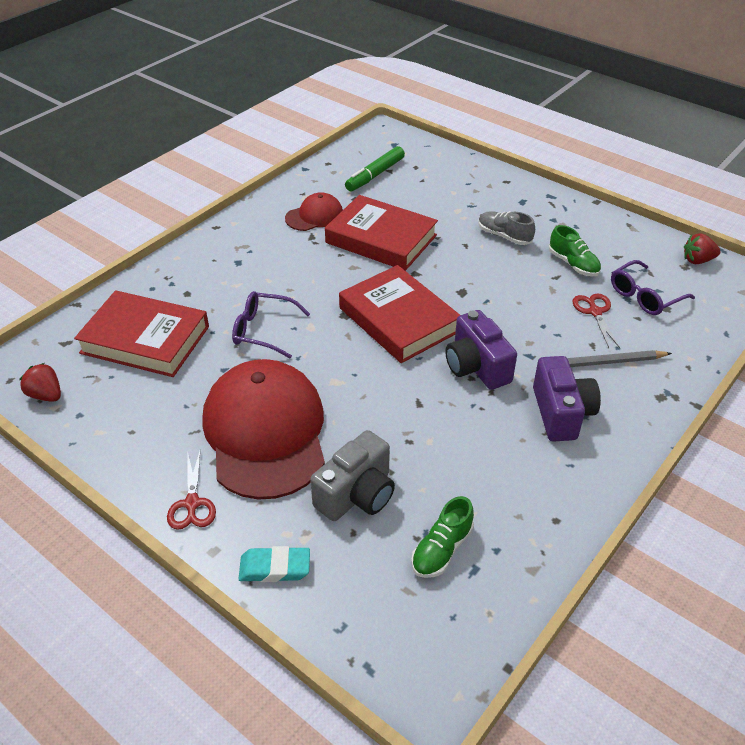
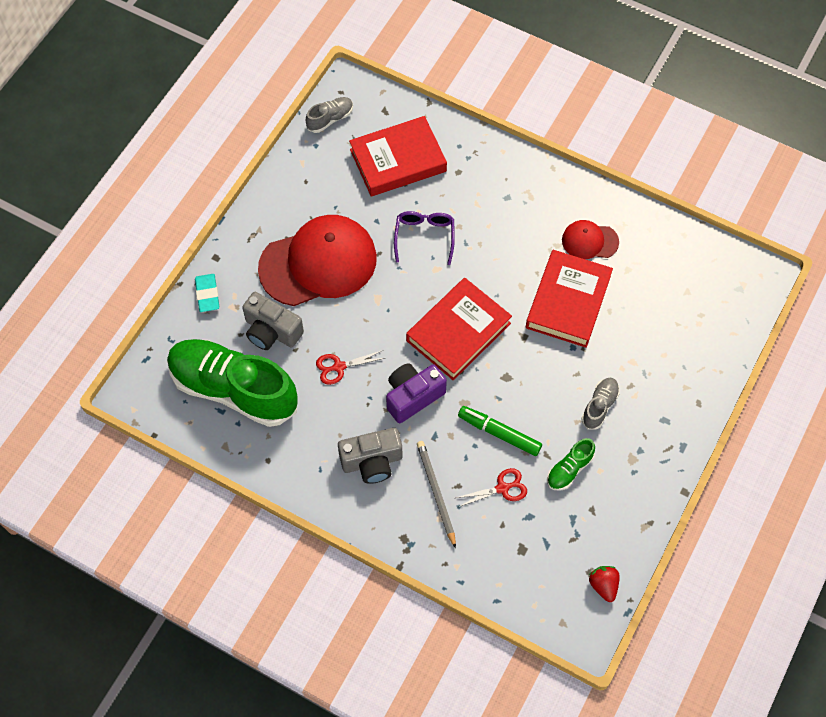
camera: 80 degrees right, 20 degrees up
(46, 395) = (330, 119): red strawberry -> grey shoe
(145, 340) = (398, 160): red book -> red book turned 60 degrees clockwise
(192, 503) = (250, 235): red scissors -> red scissors (339, 367)
(314, 216) = (589, 241): red cap -> red cap turned 135 degrees clockwise
(375, 175) = (674, 280): green marker -> green marker (499, 433)
(442, 549) = (233, 389): green shoe -> green shoe, size x2.39
(561, 413) = (372, 462): purple camera -> grey camera
(644, 296) = (534, 532): purple glasses -> none

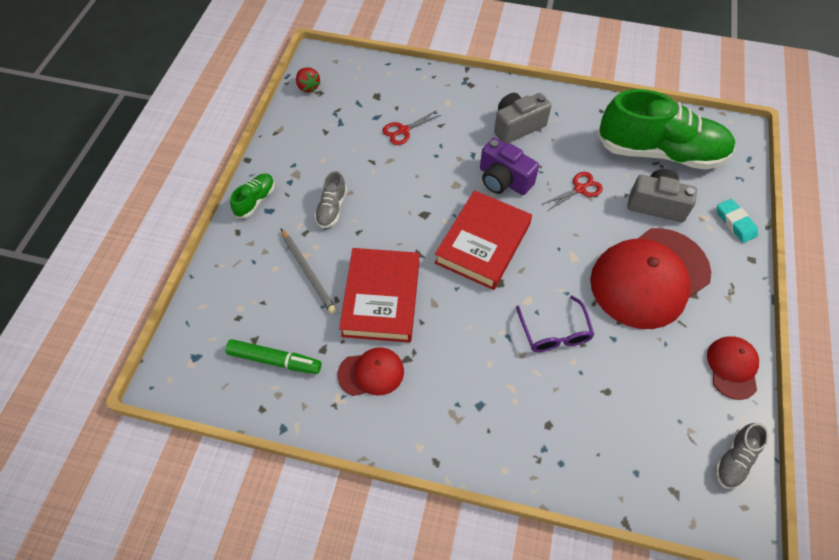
camera: 165 degrees right, 5 degrees down
(292, 177) = (732, 367): none -> red cap
(398, 160) = (625, 422): red book -> none
(413, 396) = (503, 180): purple camera -> purple camera turned 90 degrees clockwise
(436, 493) = (456, 117): grey pencil -> grey pencil (308, 272)
(499, 433) = (417, 168): green marker -> green marker (274, 360)
(569, 469) = (350, 155): green shoe -> green shoe (255, 200)

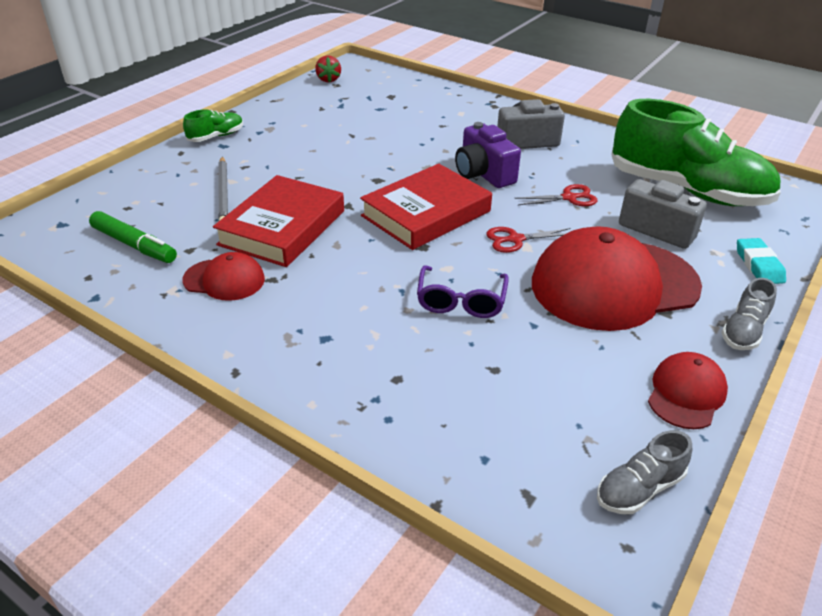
camera: 20 degrees right, 20 degrees down
(332, 208) = (285, 156): grey shoe -> grey shoe (743, 331)
(403, 130) = (400, 122): red scissors -> red scissors (515, 239)

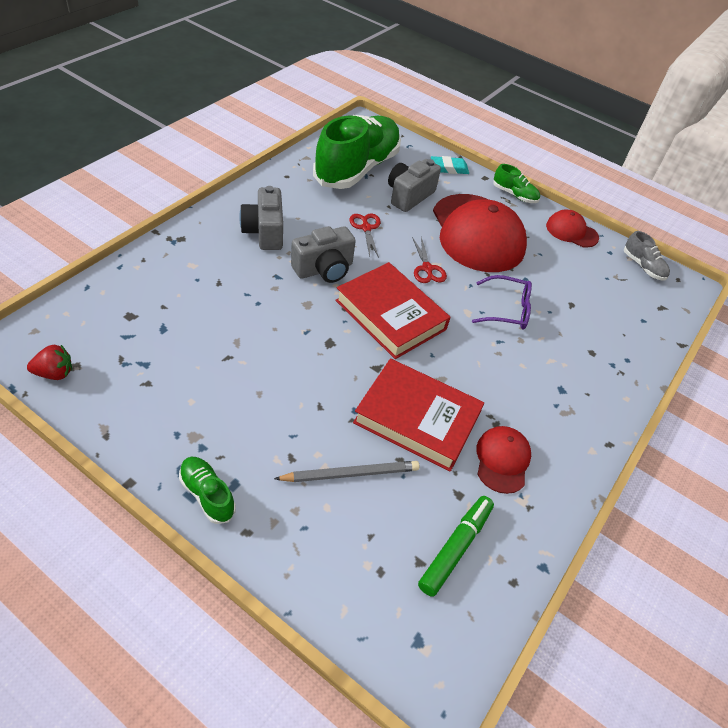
camera: 95 degrees left, 10 degrees up
(483, 174) = (324, 269): purple camera -> grey camera
(743, 331) = (514, 195): grey shoe -> green shoe

